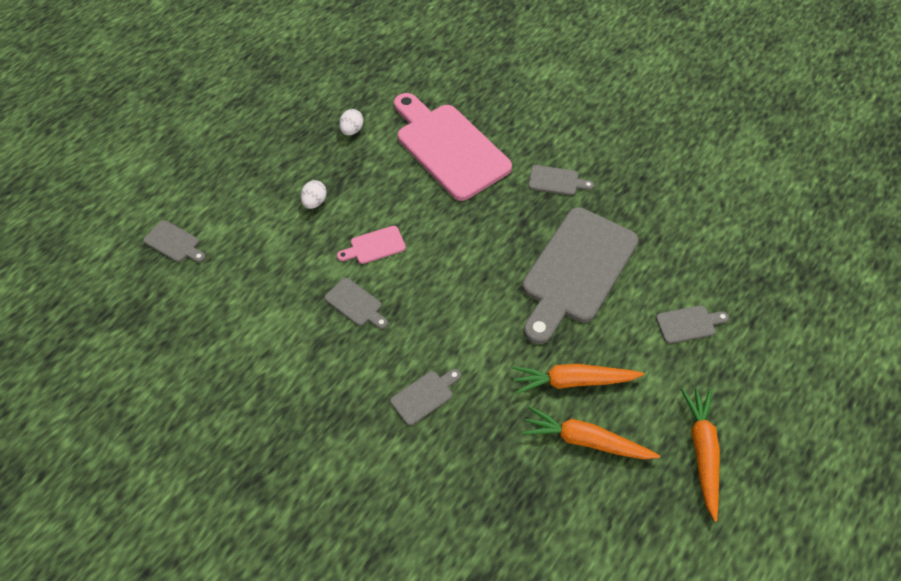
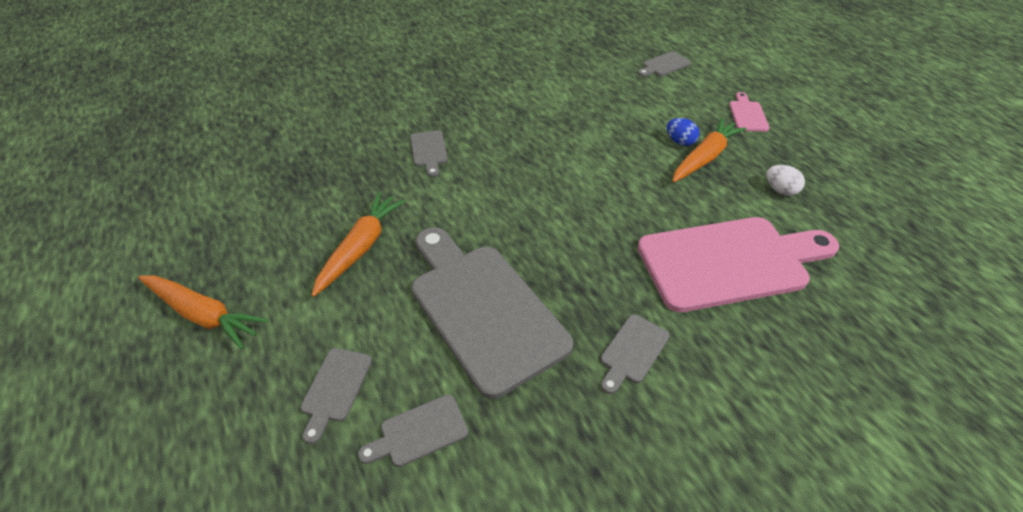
camera: 115 degrees right, 10 degrees down
(315, 202) = (679, 142): white egg -> blue egg
(355, 304) = (546, 138): grey cutting board -> grey cutting board (419, 432)
(374, 246) = (605, 165): pink cutting board -> pink cutting board (747, 114)
(586, 440) = (301, 232): orange carrot -> orange carrot (704, 157)

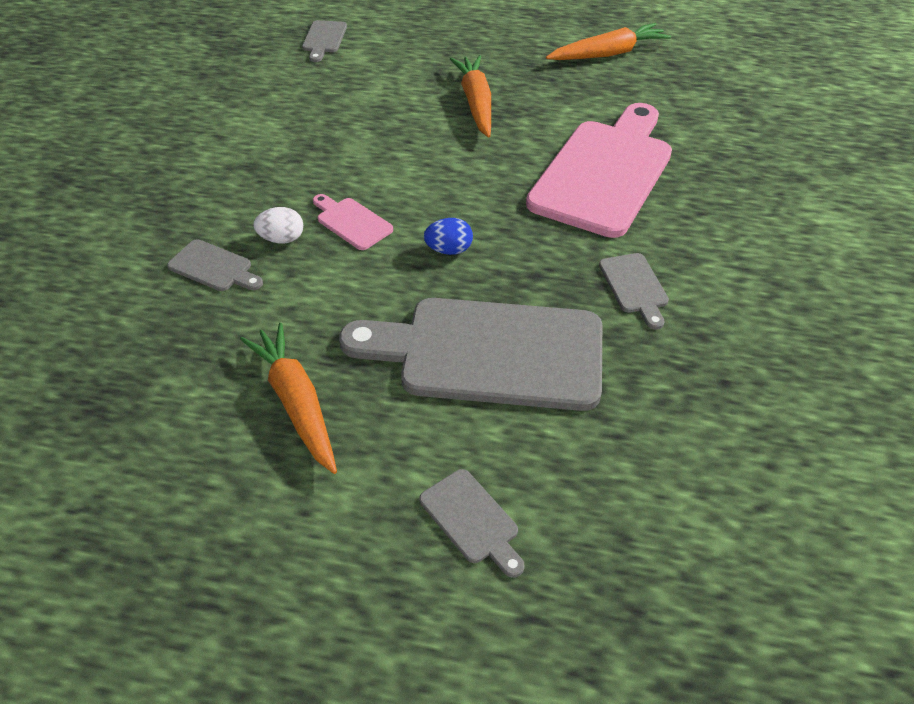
camera: 50 degrees left, 0 degrees up
(203, 314) = (232, 602): orange carrot -> orange carrot (608, 54)
(419, 432) = (585, 478): grey cutting board -> none
(679, 142) = (438, 102): blue egg -> blue egg (449, 250)
(747, 114) = (457, 45): pink cutting board -> pink cutting board (351, 222)
(780, 190) = (563, 93): white egg -> white egg (282, 239)

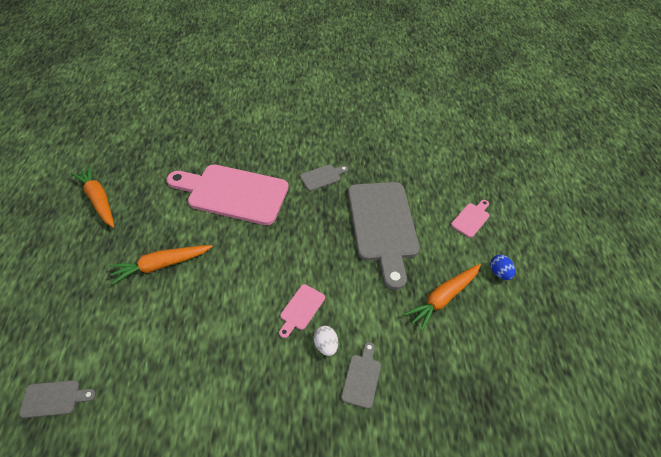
camera: 105 degrees left, 5 degrees up
(449, 250) = (314, 254): blue egg -> blue egg (499, 272)
(472, 520) = (471, 218): grey cutting board -> pink cutting board

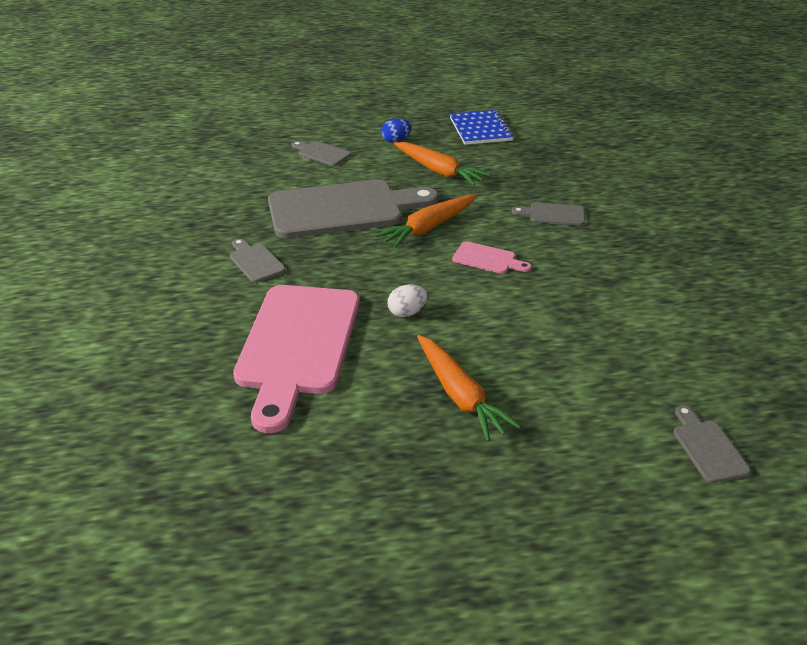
camera: 95 degrees left, 15 degrees down
(98, 200) = (331, 523): orange carrot -> orange carrot (428, 228)
(326, 345) = (526, 238): white egg -> white egg (407, 313)
(471, 218) = (321, 153): pink cutting board -> grey cutting board
(533, 350) = (480, 129): none -> blue notebook

